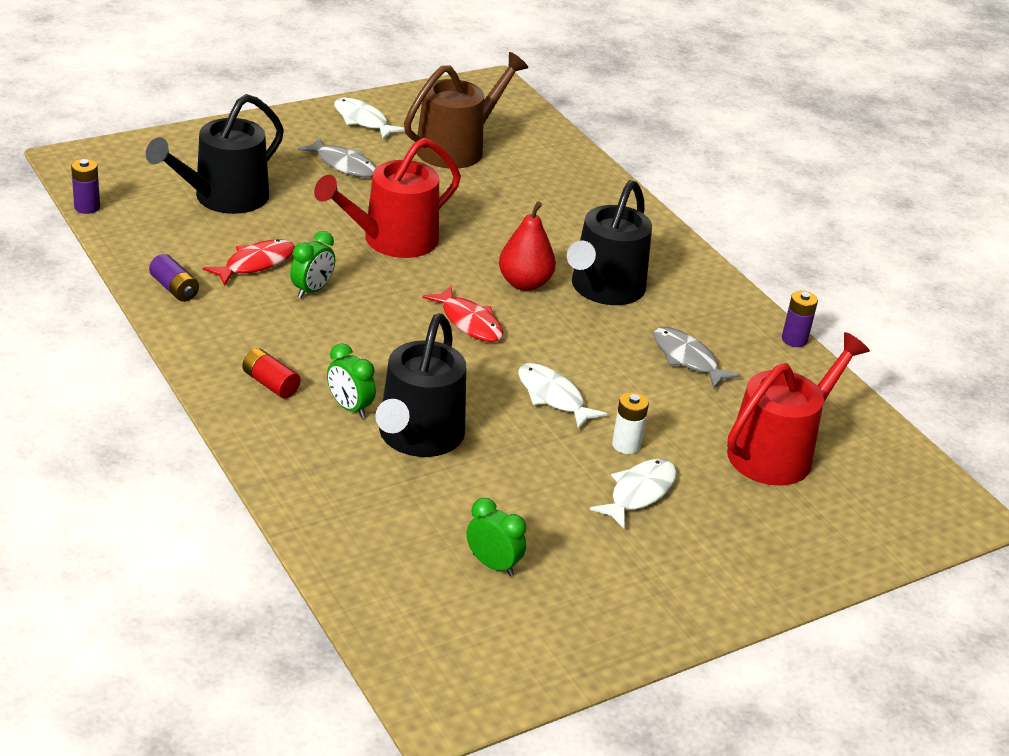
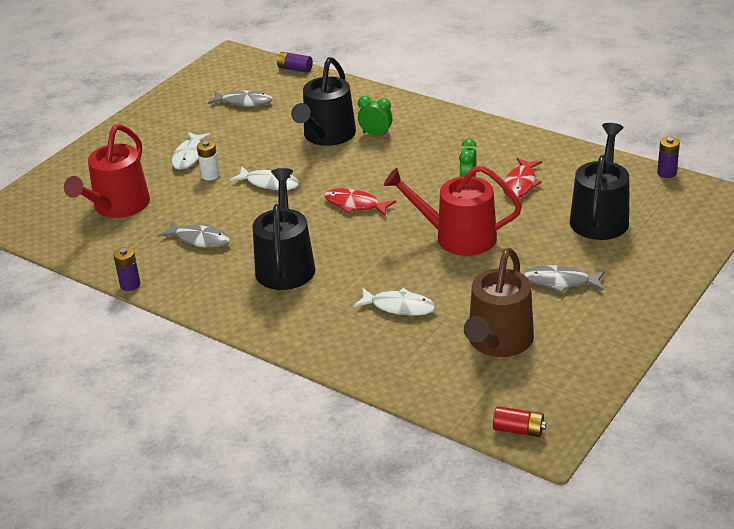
camera: 160 degrees right, 0 degrees up
(174, 288) = (544, 151): purple battery -> purple battery (295, 69)
(270, 384) = (429, 128): red battery -> red battery (518, 430)
(363, 121) = (599, 333): white fish -> white fish (399, 307)
(392, 240) = (458, 237): red watering can -> red watering can turned 105 degrees counterclockwise
(418, 437) = (327, 135): black watering can -> black watering can turned 150 degrees counterclockwise
(493, 565) = (244, 102): green clock -> grey fish
(524, 283) = (342, 245): red pear -> none

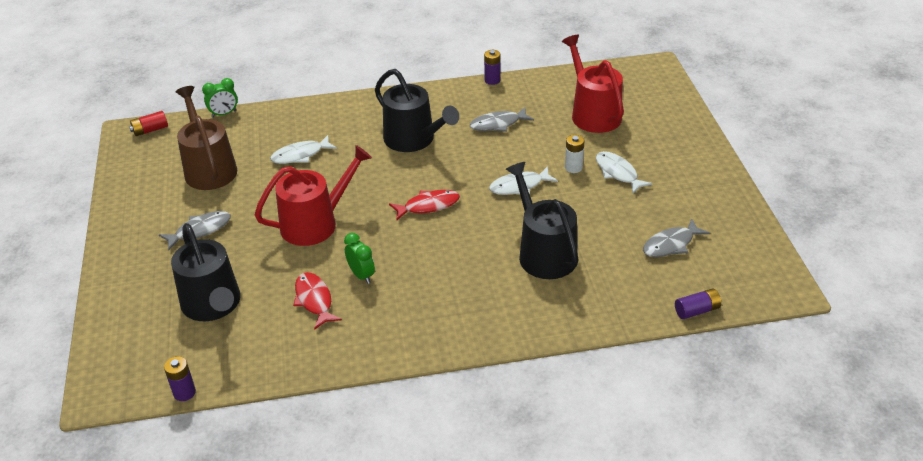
camera: 135 degrees right, 5 degrees up
(376, 134) = (505, 279): green clock -> green clock (224, 114)

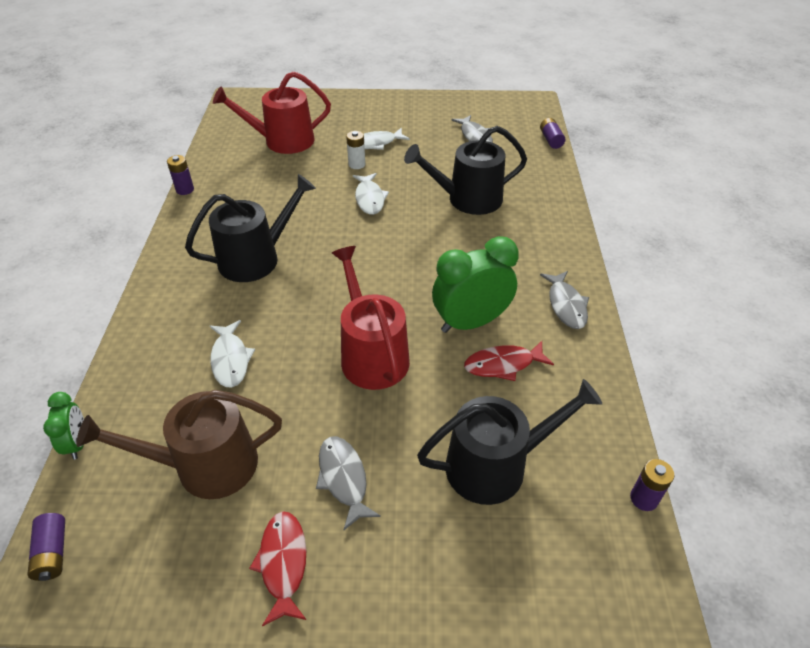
camera: 80 degrees left, 5 degrees up
(150, 130) = (53, 553): red battery -> purple battery
(361, 275) = (471, 322): green clock -> green clock, size x1.91
(428, 206) = (375, 261): red fish -> red fish (283, 563)
(498, 124) = (264, 197): grey fish -> grey fish (566, 305)

